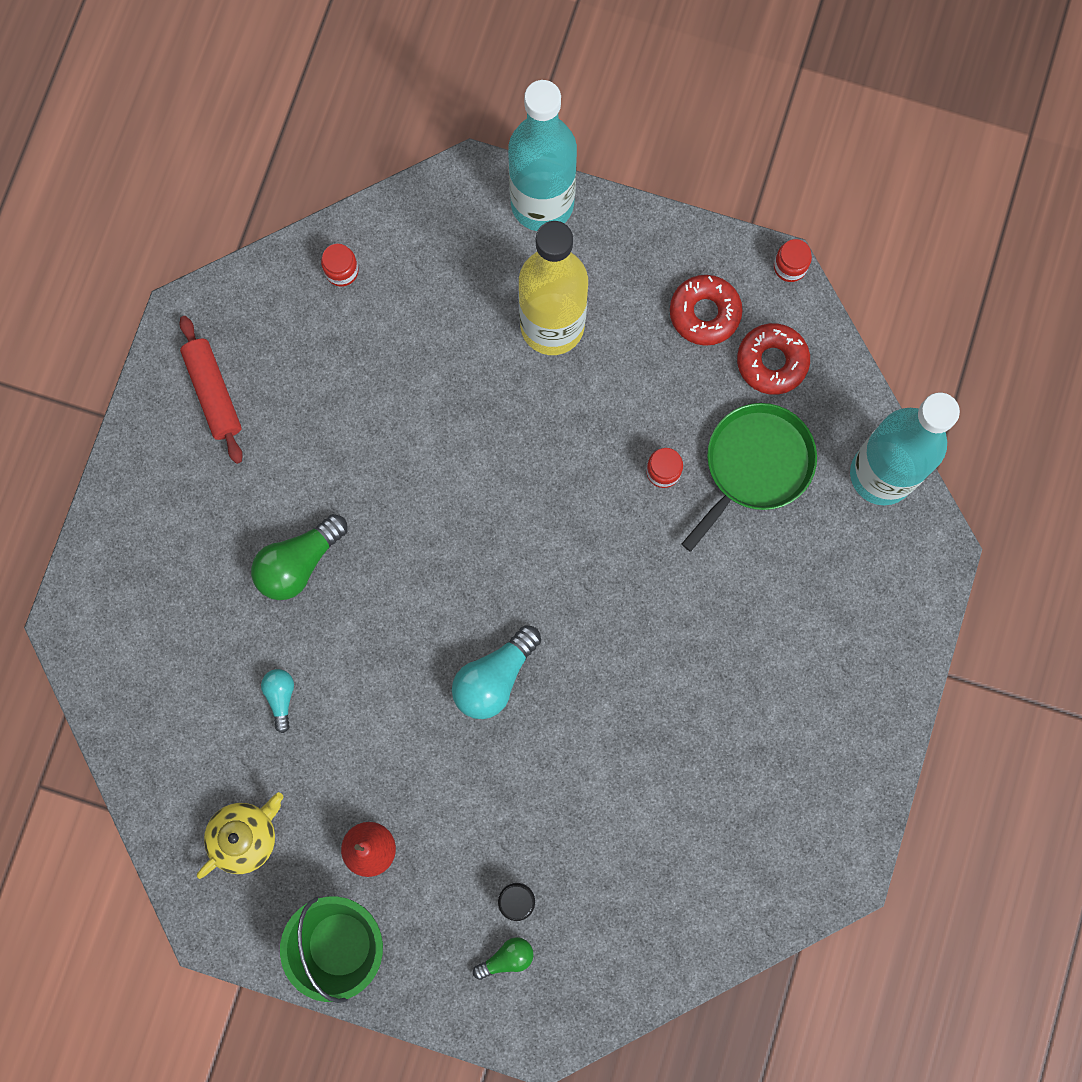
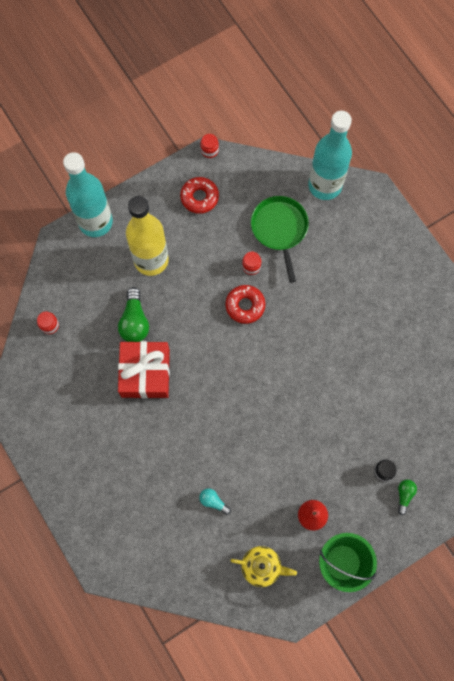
camera: 50 degrees left, 5 degrees down
(214, 393) = (54, 422): red rolling pin -> none
(245, 836) = (262, 566): yellow teapot -> yellow teapot turned 105 degrees clockwise
(298, 563) = (161, 446): green light bulb -> green light bulb (134, 322)
(383, 456) = (145, 373): none -> red gift
(494, 678) = (280, 404): turquoise light bulb -> none
(772, 362) = (242, 188): red donut -> red donut (245, 306)

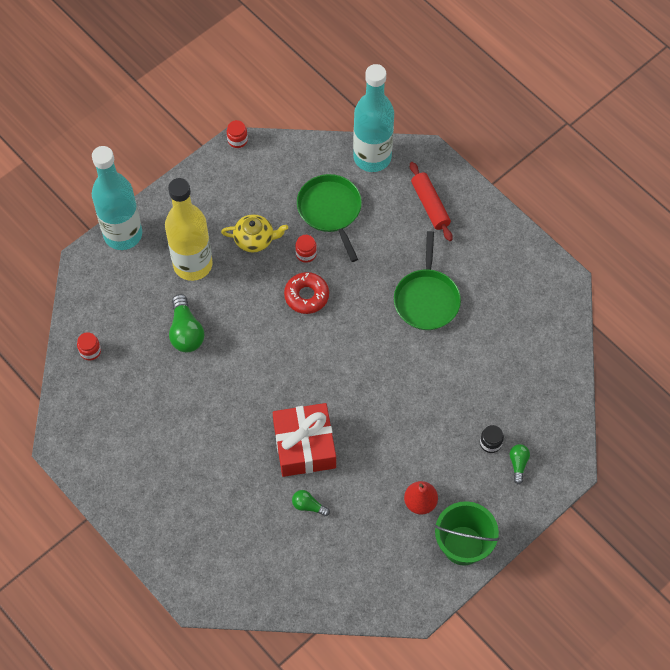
camera: 10 degrees left, 10 degrees down
(145, 373) = (208, 384): red gift -> red gift (304, 446)
(199, 197) = (235, 191): red donut -> none
(213, 501) = (308, 506): turquoise light bulb -> green light bulb
(262, 566) = (375, 565): yellow teapot -> yellow teapot (255, 239)
(350, 326) = (427, 299): none -> green pan
(368, 239) = (430, 205): none -> red rolling pin

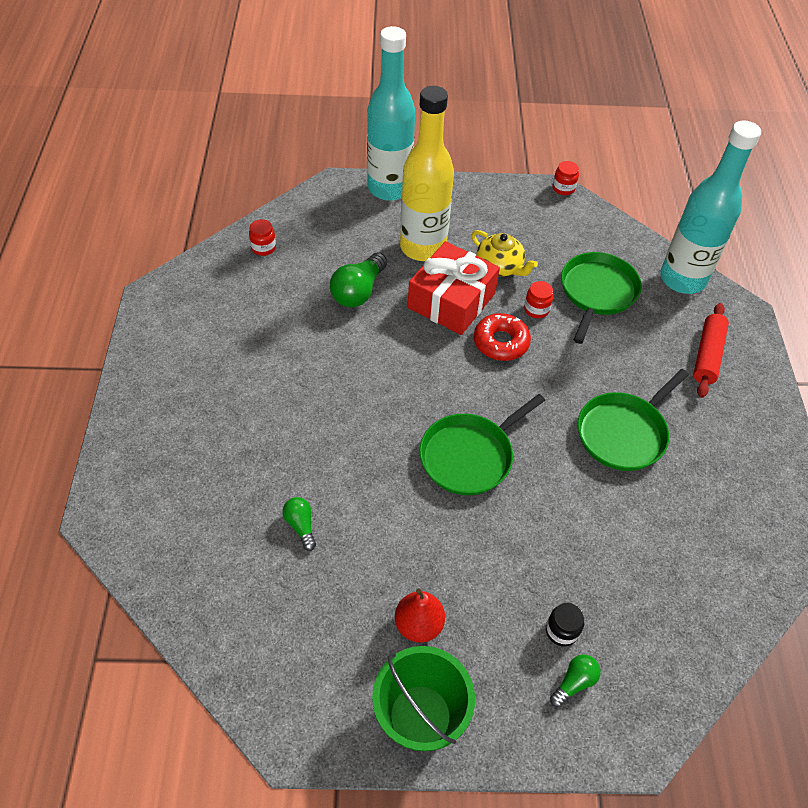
camera: 40 degrees right, 10 degrees down
(304, 446) = (358, 467): red gift -> red gift (451, 300)
(357, 386) = (470, 456): none -> green pan

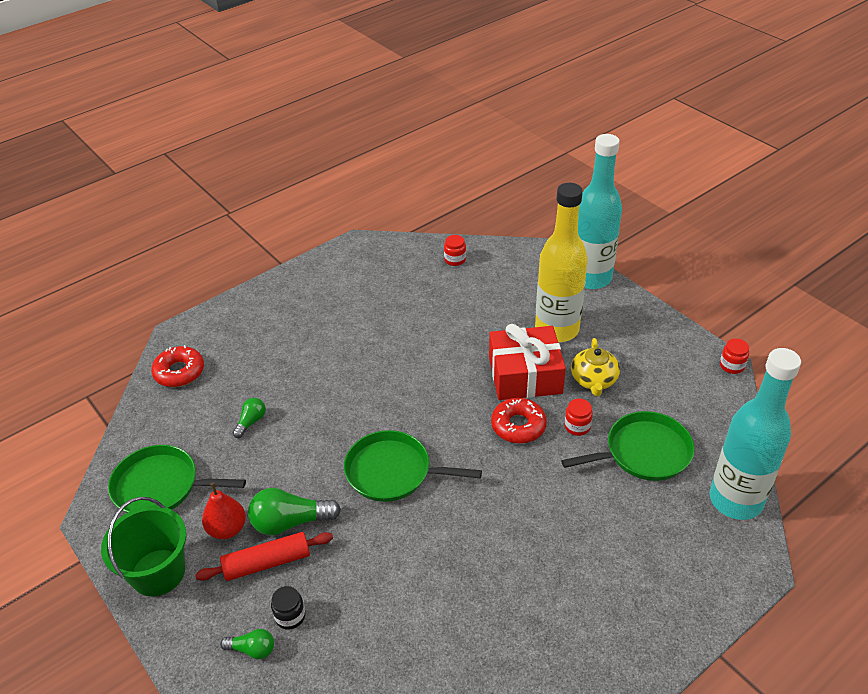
camera: 55 degrees right, 10 degrees down
(161, 548) = (179, 372): none -> red donut
(358, 291) = (473, 325): green light bulb -> green light bulb (290, 522)
(624, 433) = (514, 553): green pan -> green pan (160, 486)
(707, 355) = (667, 566): red rolling pin -> red rolling pin (267, 562)

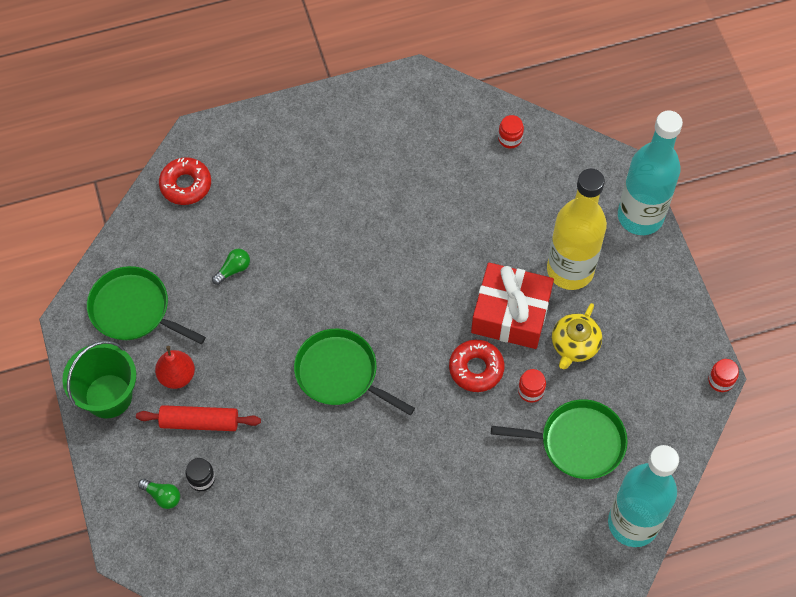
camera: 20 degrees right, 20 degrees up
(290, 522) = (232, 390): green light bulb -> none

